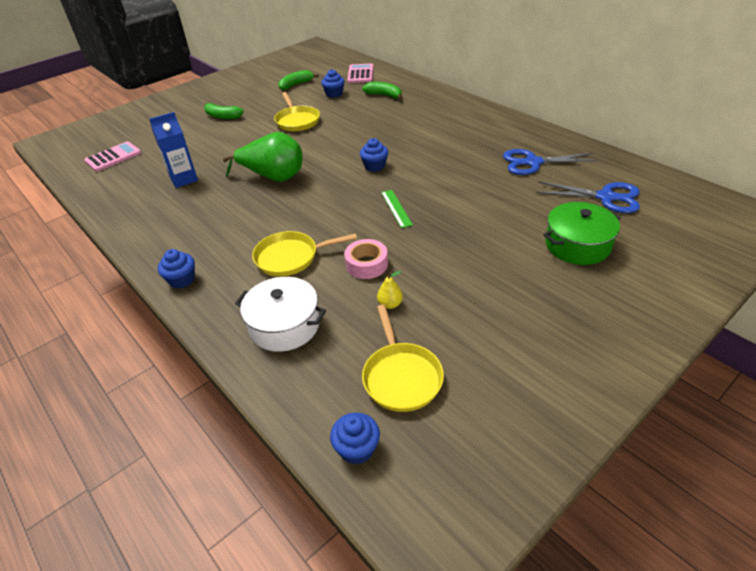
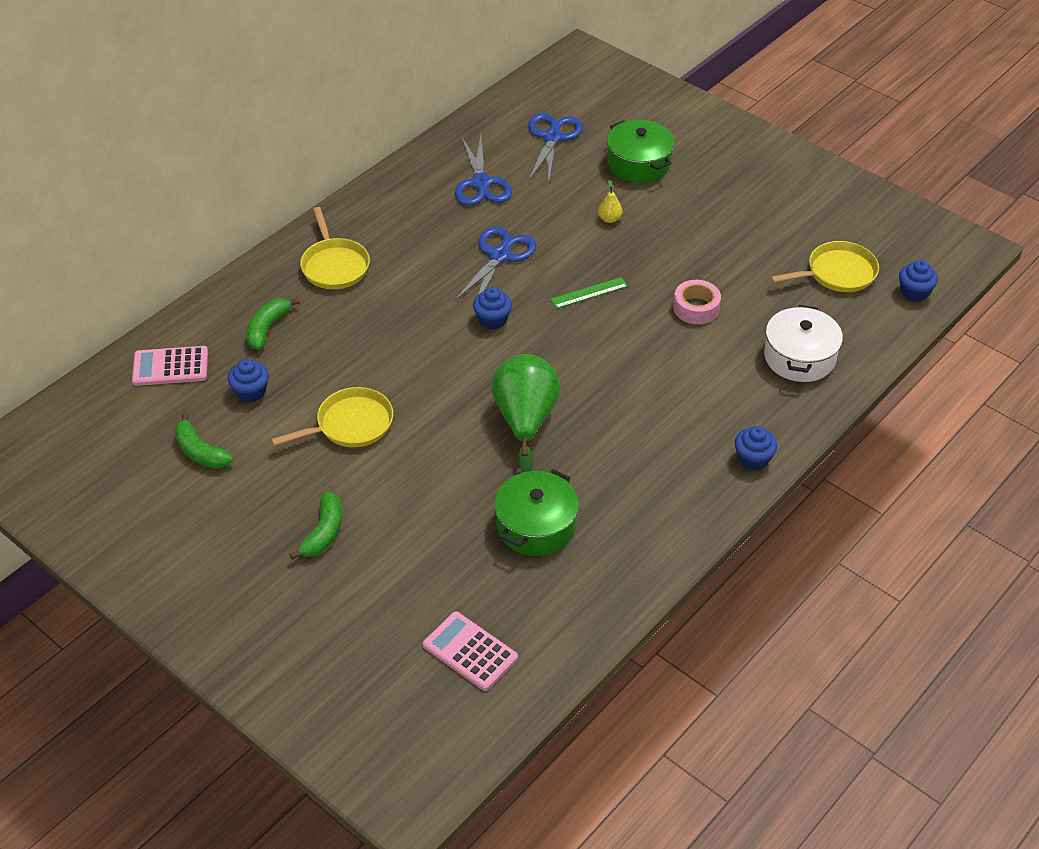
camera: 100 degrees left, 5 degrees up
(184, 179) = (536, 525): blue carton -> green pot
(290, 257) = (695, 371): yellow pan -> yellow pan (334, 265)
(390, 304) = (752, 286): yellow pear -> yellow pear (609, 219)
(444, 170) = (499, 256): none -> blue scissors

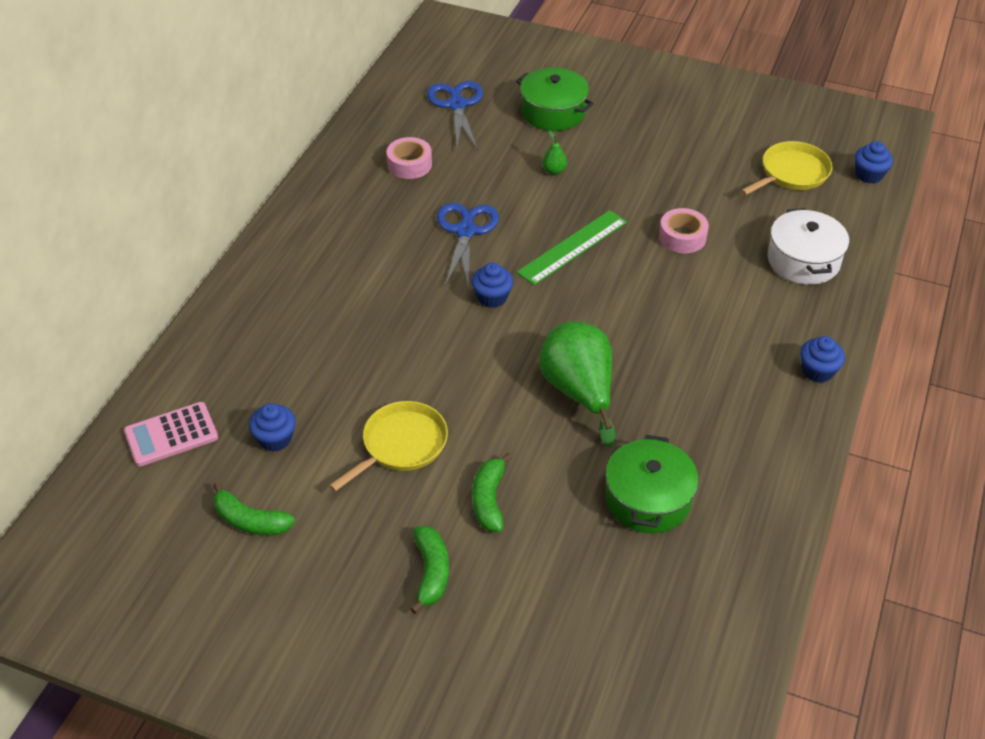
camera: 20 degrees left, 0 degrees up
(267, 328) = (260, 365): green banana -> green banana (489, 500)
(334, 265) = (300, 281): yellow pan -> none
(470, 651) = (653, 657): pink calculator -> none
(481, 183) = (409, 164): blue scissors -> pink tape
(589, 293) = (573, 247): green ruler -> green ruler, size x1.62
(609, 219) = (554, 171): yellow pear -> green pear

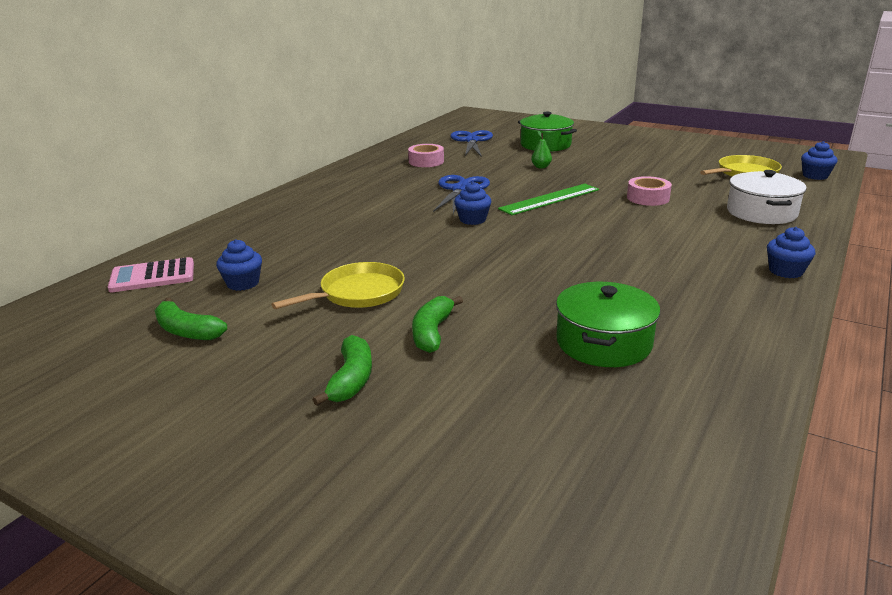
camera: 10 degrees right, 20 degrees down
(578, 391) = (541, 271): green pear -> none

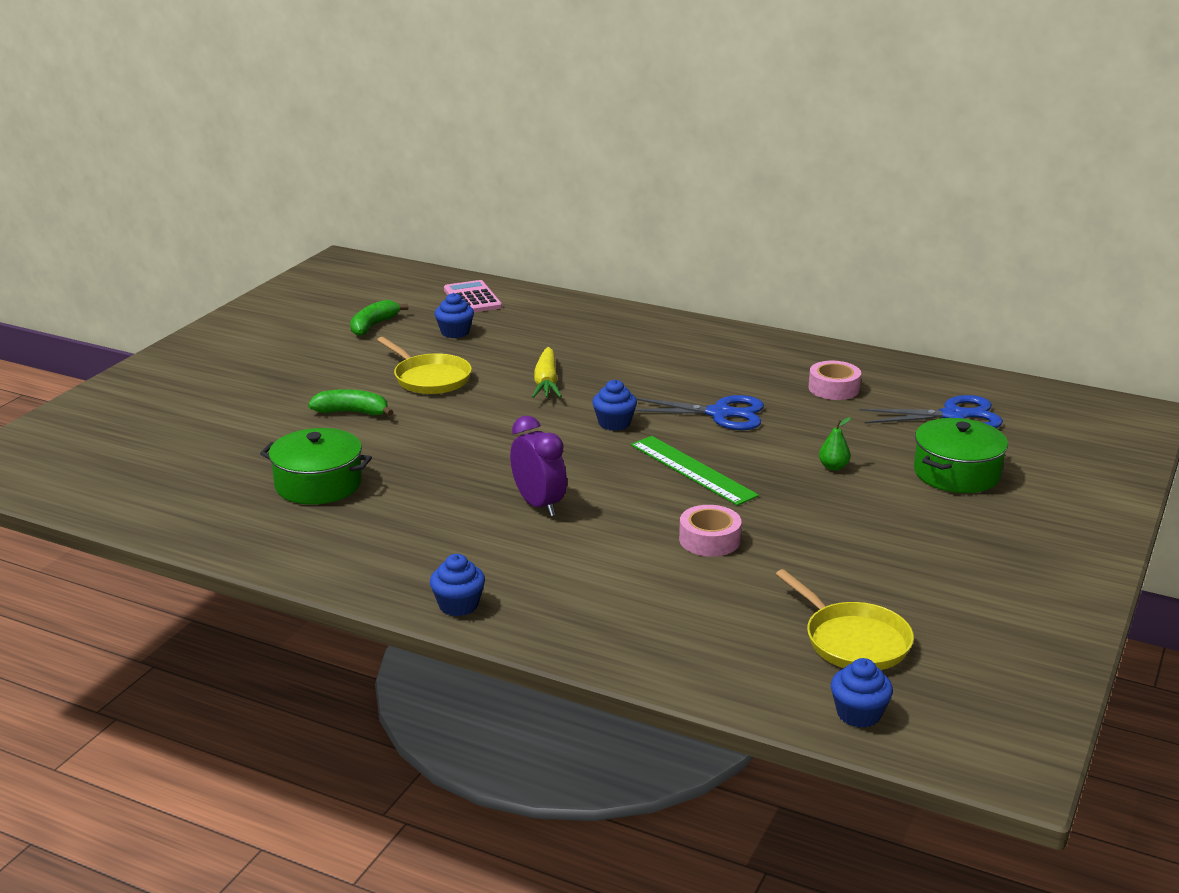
camera: 85 degrees right, 0 degrees up
(351, 380) = (288, 387): green banana -> none
(387, 242) = (546, 382): none -> yellow carrot
(616, 245) = (539, 504): none -> purple clock
(761, 212) = (660, 624): white pot -> none

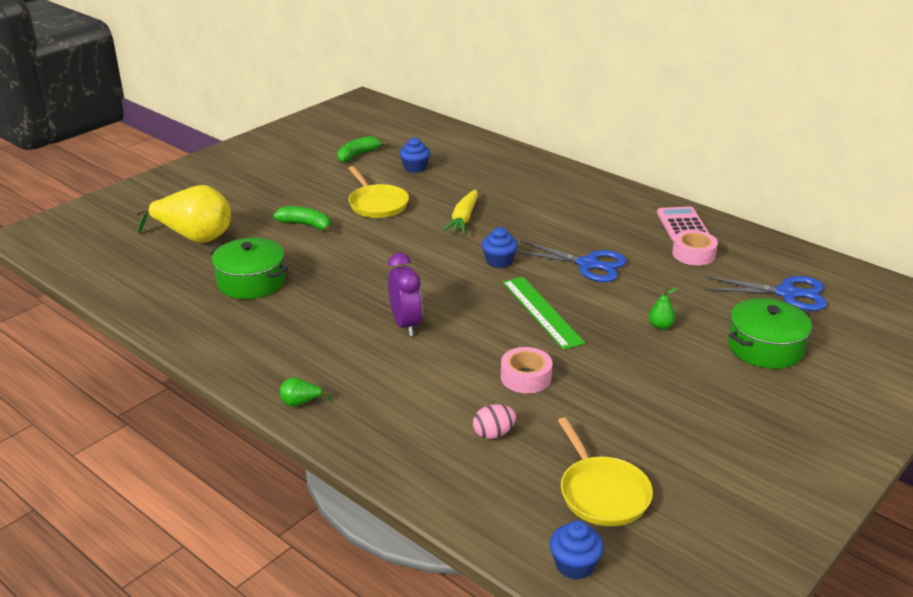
camera: 15 degrees right, 5 degrees up
(213, 444) = (194, 237): none -> yellow pear
(458, 605) = (301, 403): blue cupcake -> green pear
(472, 298) = (442, 141): pink calculator -> pink calculator (682, 225)
(703, 602) = (493, 434): none -> pink egg

